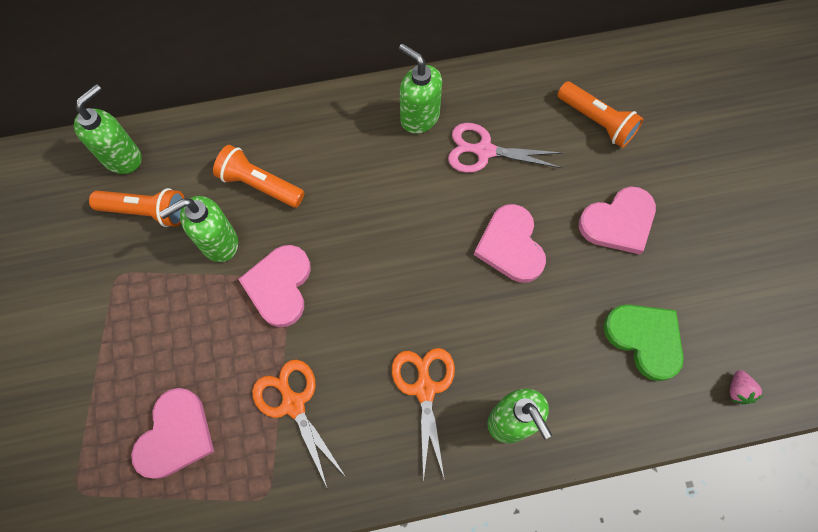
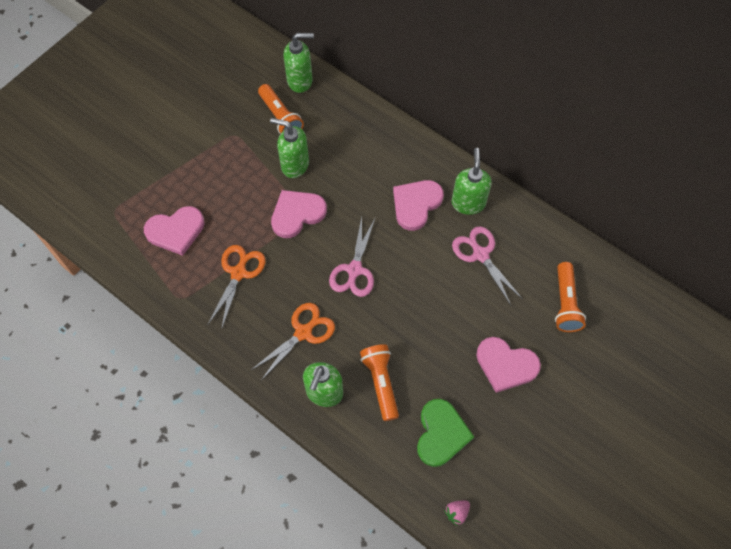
camera: 50 degrees right, 5 degrees down
(259, 185) = (346, 157): orange flashlight -> orange flashlight (380, 383)
(397, 280) = (354, 270): none -> pink scissors
(511, 246) = (432, 314): pink heart -> pink heart (416, 204)

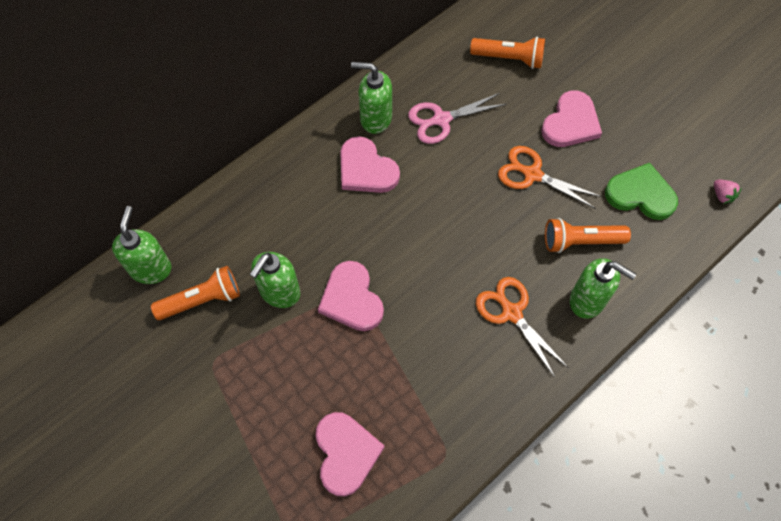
camera: 80 degrees left, 0 degrees up
(238, 273) = (422, 378): orange scissors -> orange scissors (532, 174)
(354, 270) = (439, 246): pink scissors -> none

